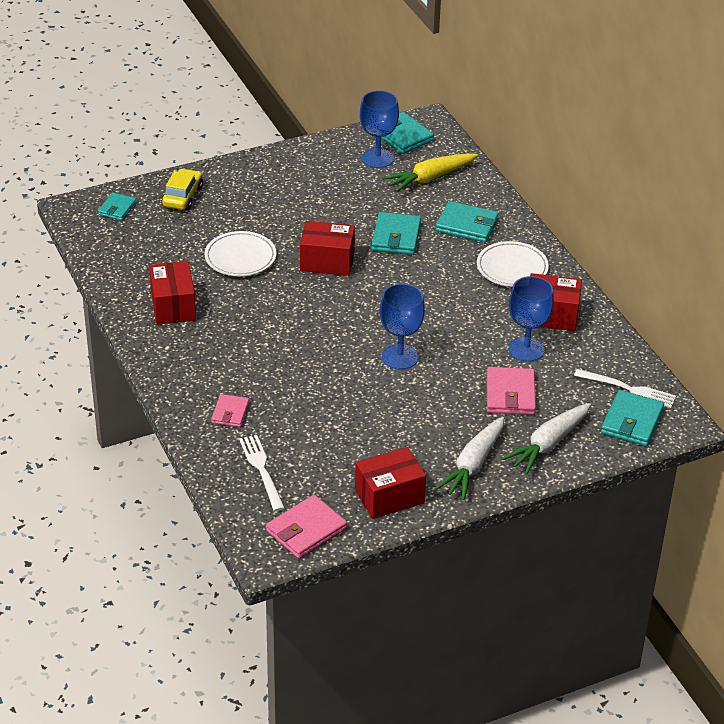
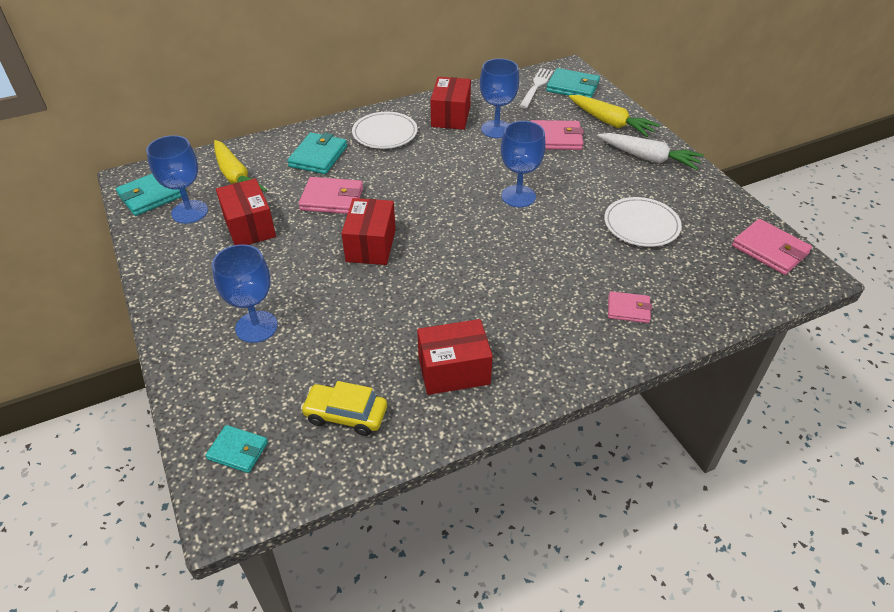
camera: 90 degrees left, 5 degrees up
(182, 196) = (224, 378): yellow car -> yellow car (346, 415)
(232, 206) = (256, 327): none -> blue goblet
(240, 257) = (359, 314): white plate -> white plate (641, 225)
(261, 469) = (703, 282): white fork -> none
(389, 496) = (704, 202): red box -> red box (249, 227)
(396, 237) = (332, 199): turquoise wallet -> pink wallet
(548, 444) = (610, 122): white carrot -> yellow carrot

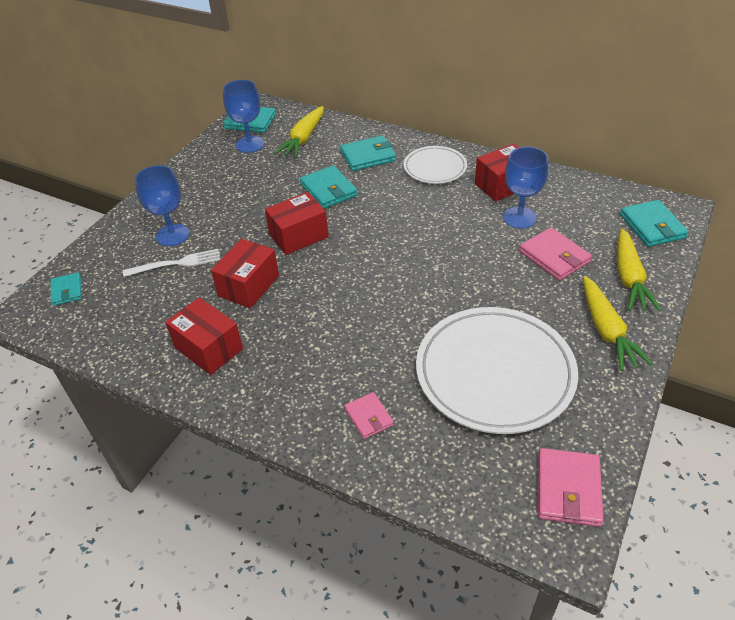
camera: 55 degrees right, 0 degrees up
(249, 227) = (261, 175): red box -> red box (248, 286)
(332, 199) = (328, 190): pink wallet -> turquoise wallet
(346, 415) = (127, 319): yellow car -> none
(518, 196) = (443, 277): blue goblet -> none
(536, 86) = (618, 205): white fork -> white fork (177, 263)
(641, 225) = (494, 373): white plate -> white plate, size x1.85
(648, 158) = (606, 330): white carrot -> yellow carrot

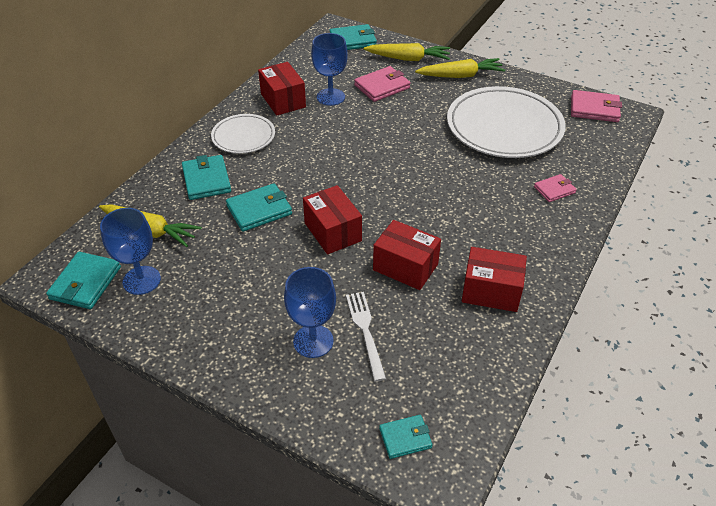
camera: 90 degrees left, 0 degrees up
(209, 348) = (491, 291): red box -> red box turned 60 degrees clockwise

